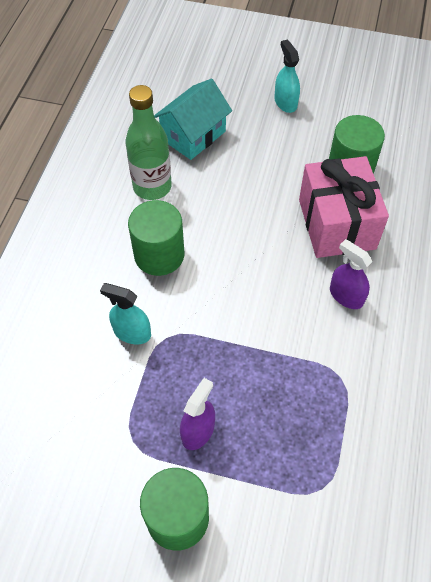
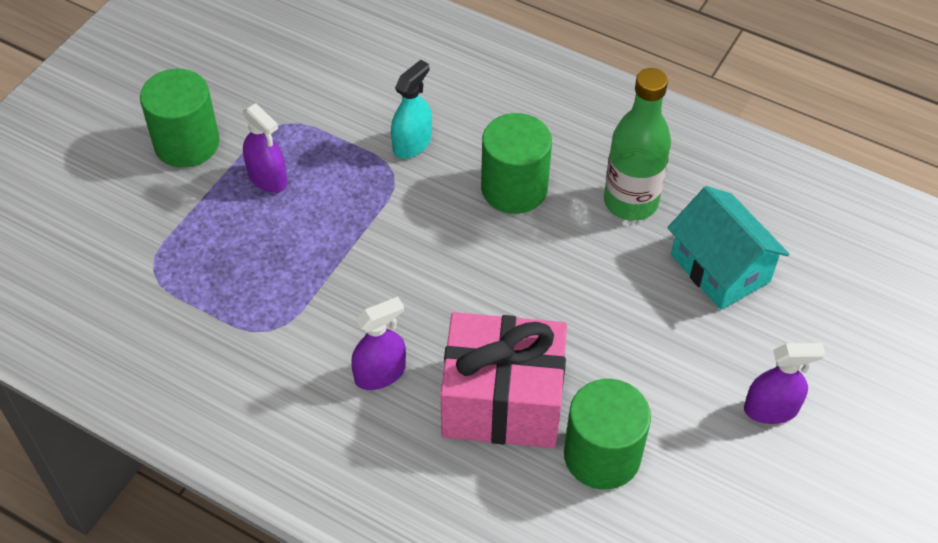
camera: 105 degrees right, 5 degrees down
(285, 102) = (771, 409): turquoise spray bottle -> purple spray bottle

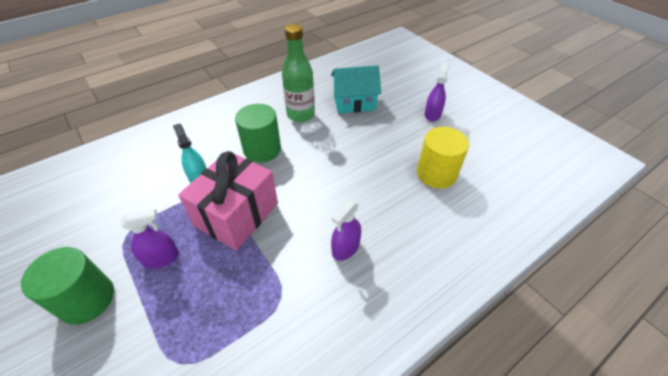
camera: 65 degrees left, 5 degrees down
(380, 373) = (345, 248): purple spray bottle -> purple spray bottle turned 135 degrees counterclockwise
(502, 402) = (390, 200): pink gift -> pink gift (237, 214)
(602, 455) = (436, 174): green cylinder -> yellow cylinder

